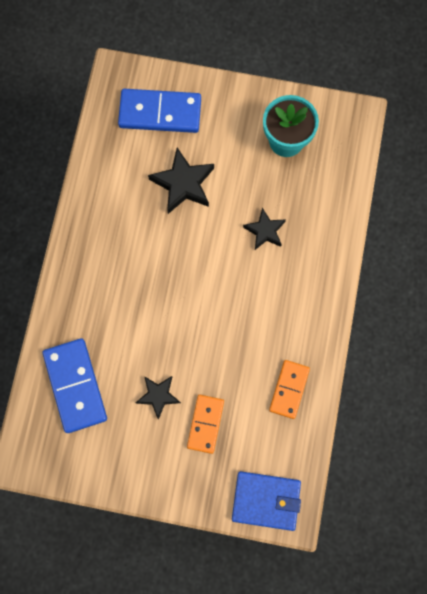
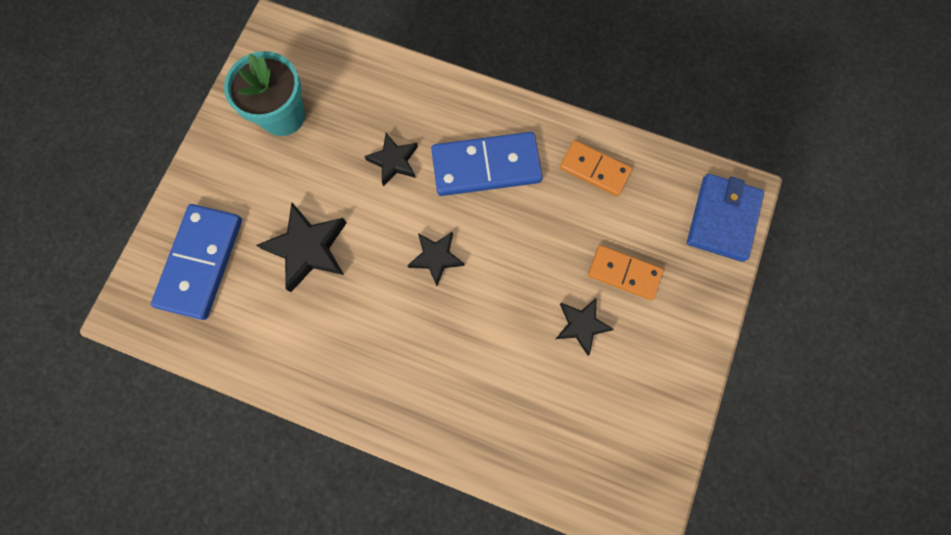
camera: 80 degrees left, 0 degrees up
(75, 386) = (553, 433): blue domino -> blue domino (486, 166)
(192, 277) = (436, 258): none -> black star

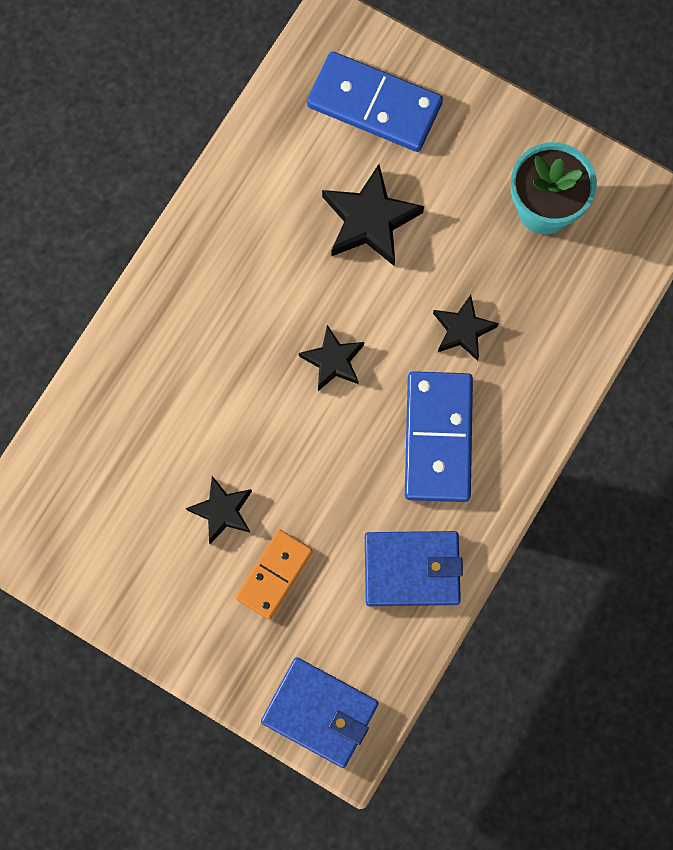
camera: 100 degrees right, 0 degrees up
(594, 169) = (412, 569): orange domino -> blue wallet

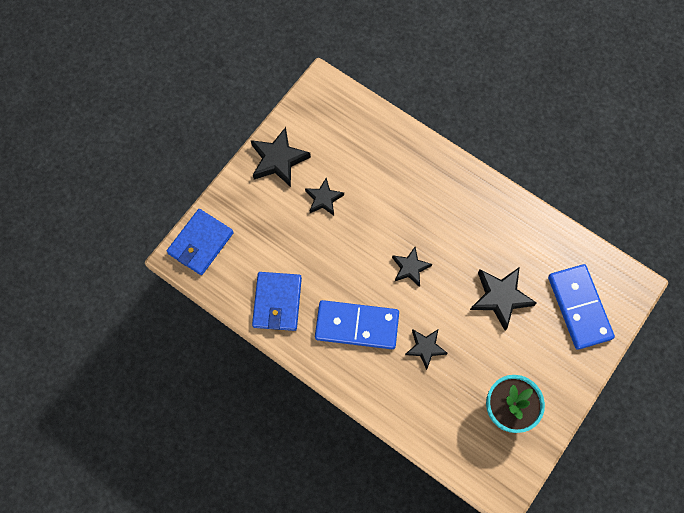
camera: 95 degrees right, 5 degrees down
(154, 596) = (278, 160): none -> black star
(274, 575) = (283, 224): orange domino -> none
(374, 104) = (579, 307): blue domino -> blue domino turned 45 degrees counterclockwise

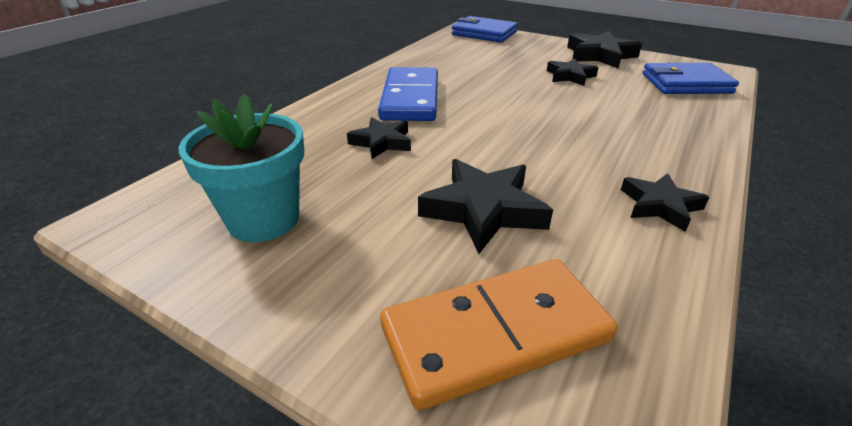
camera: 85 degrees right, 35 degrees down
(277, 302) = (432, 61): blue wallet -> blue wallet (685, 83)
(410, 268) = (504, 128): black star -> black star (660, 206)
(579, 307) = (495, 334): blue domino -> orange domino

